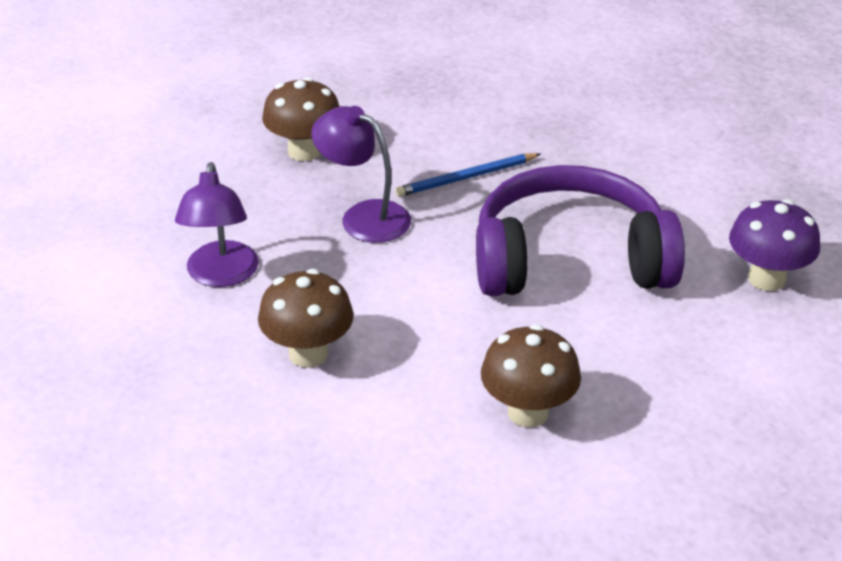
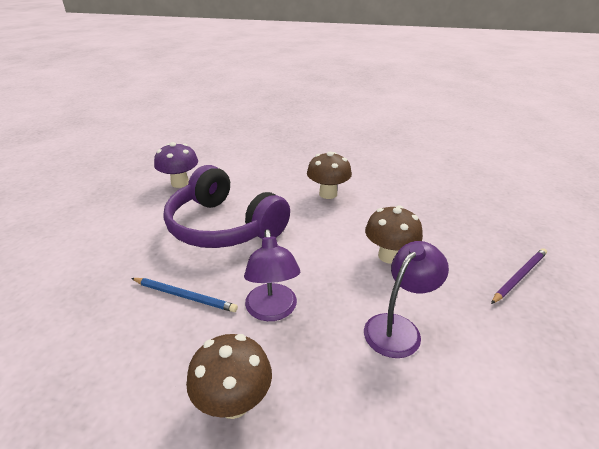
camera: 135 degrees left, 5 degrees down
(111, 430) = (519, 276): none -> purple pencil

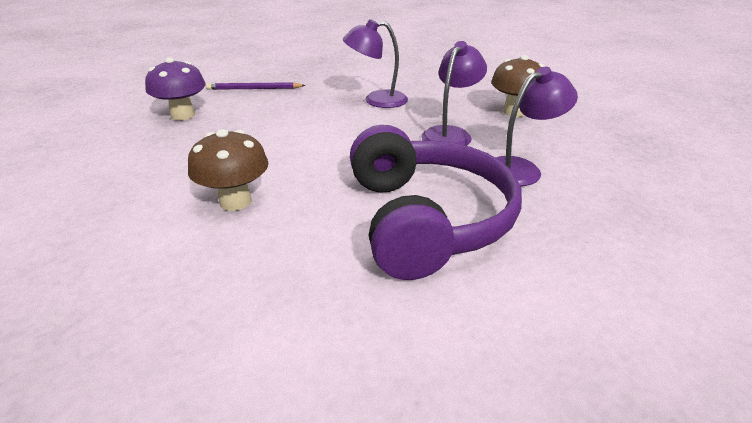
camera: 140 degrees left, 0 degrees up
(180, 183) = (431, 367): purple mushroom -> purple mushroom (183, 115)
(184, 296) = (521, 169): blue pencil -> purple lamp
(389, 256) = (306, 126): brown mushroom -> none

